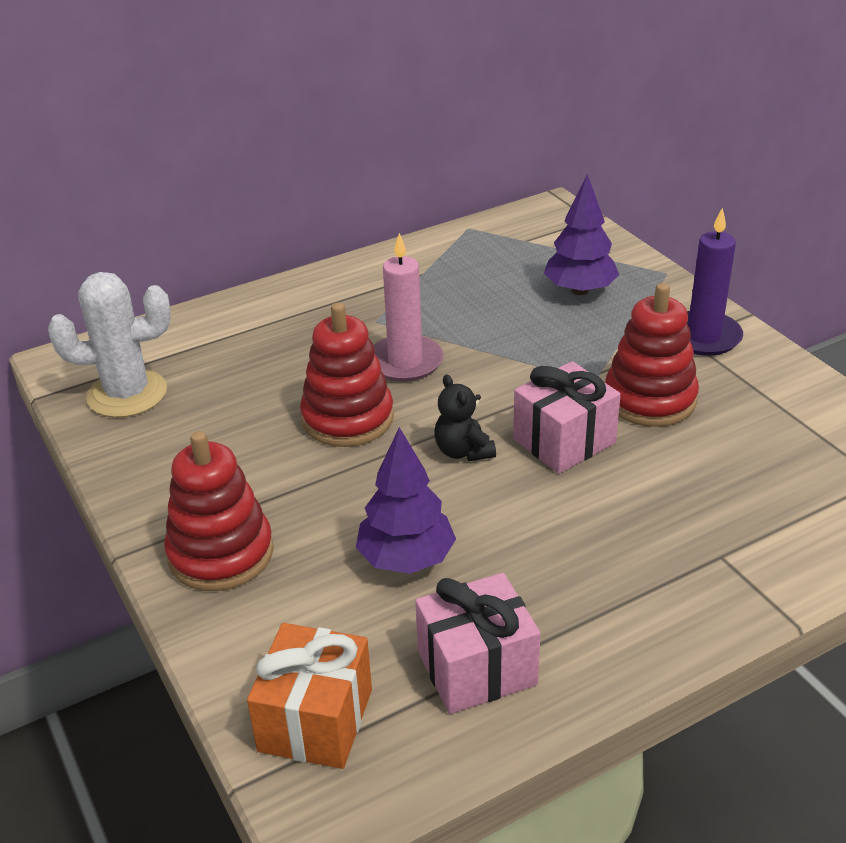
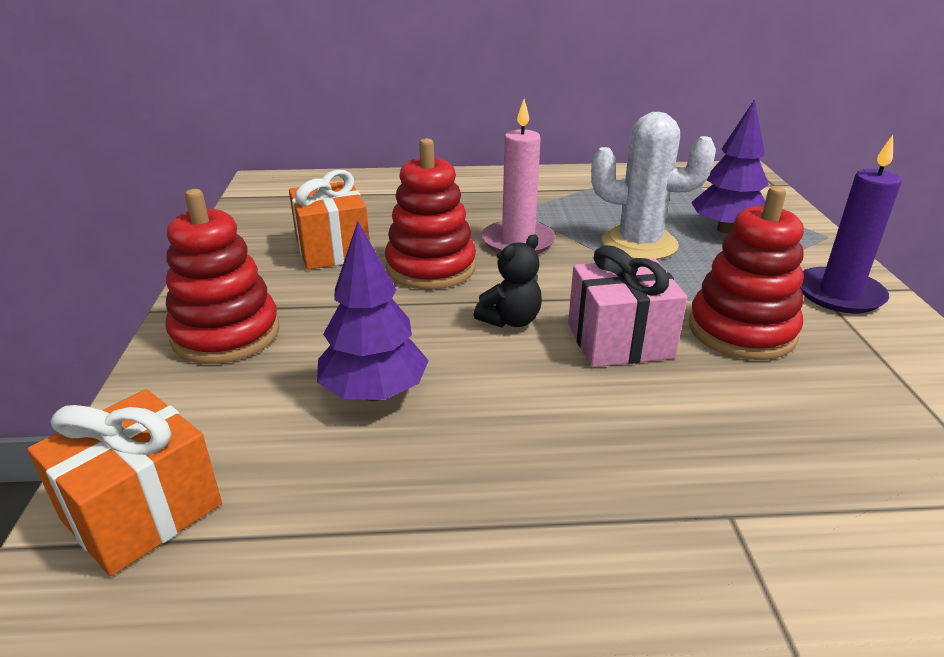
camera: 25 degrees right, 5 degrees down
(127, 394) = (283, 209): white cactus -> white cactus (639, 244)
(231, 428) = (332, 250): none -> orange gift
(463, 451) = (511, 320): black teddy bear -> black teddy bear turned 135 degrees counterclockwise
(477, 668) = (344, 527): pink gift -> none

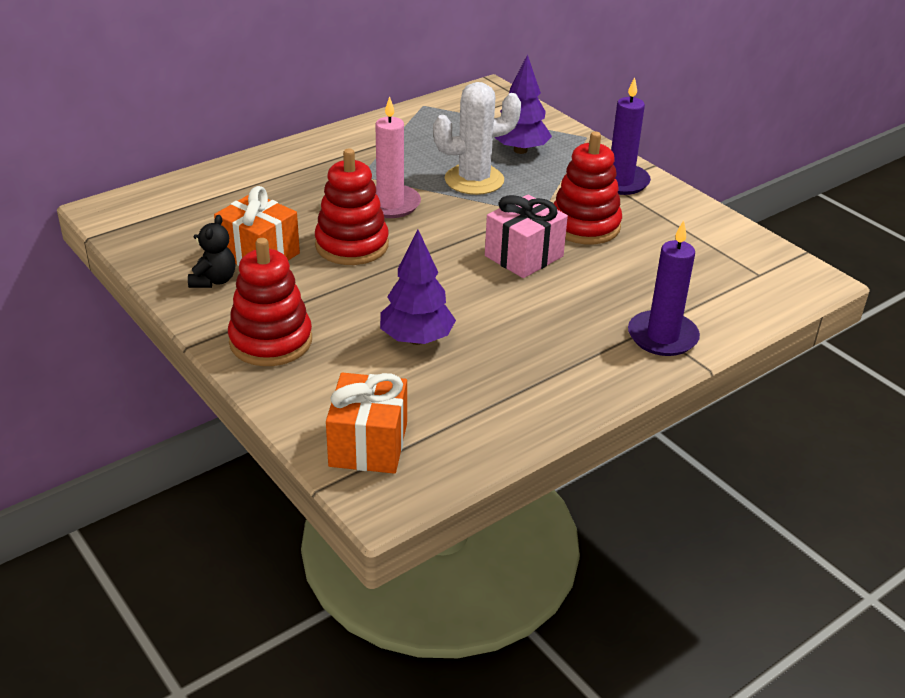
camera: 35 degrees left, 5 degrees up
(511, 320) = (447, 265): black teddy bear -> black teddy bear (214, 280)
(742, 541) = (662, 337): none -> purple candle

